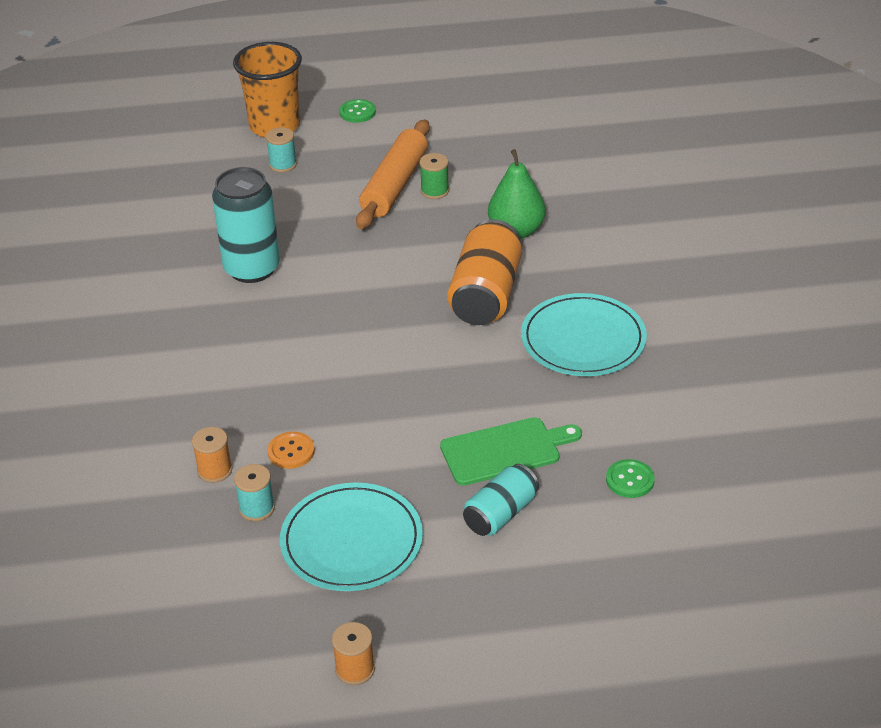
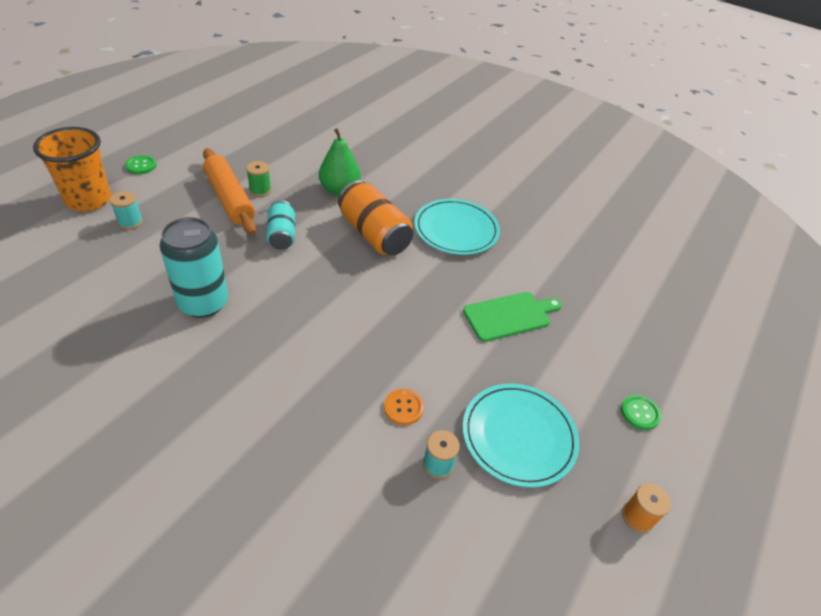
camera: 55 degrees left, 5 degrees up
(215, 470) = (374, 462): orange spool -> none
(500, 514) = (559, 353): turquoise can -> turquoise can (282, 235)
(505, 451) = (510, 316): green cutting board -> green cutting board turned 45 degrees clockwise
(630, 480) = (581, 289): green button -> green button (640, 413)

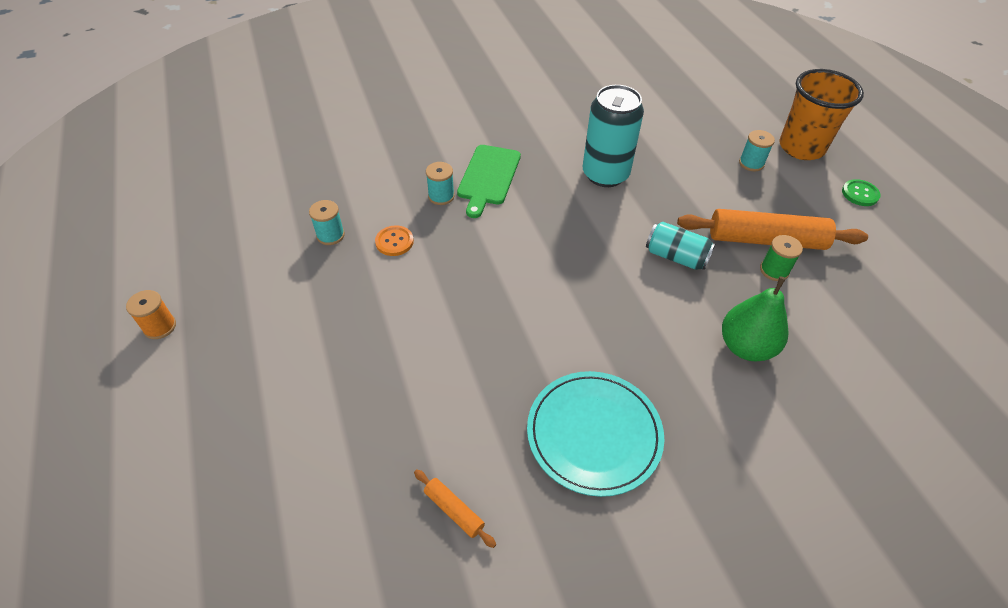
camera: 130 degrees right, 5 degrees up
(318, 407) = (441, 196): none -> turquoise spool
(374, 234) = (634, 337): orange can -> none
(510, 316) = (415, 389): green cutting board -> green cutting board (488, 177)
(519, 436) = (296, 298): turquoise plate -> none
(551, 264) = (454, 510): none -> orange rolling pin
(640, 413) = (209, 414): green button -> none

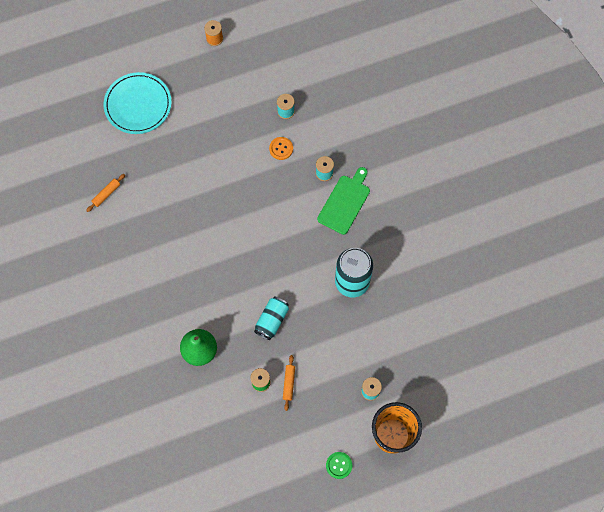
camera: 90 degrees right, 20 degrees up
(488, 177) = (345, 202): green cutting board -> green cutting board turned 105 degrees clockwise
(594, 434) = (145, 260): turquoise plate -> turquoise plate (138, 105)
(766, 240) = (289, 383): orange rolling pin -> orange rolling pin, size x0.45

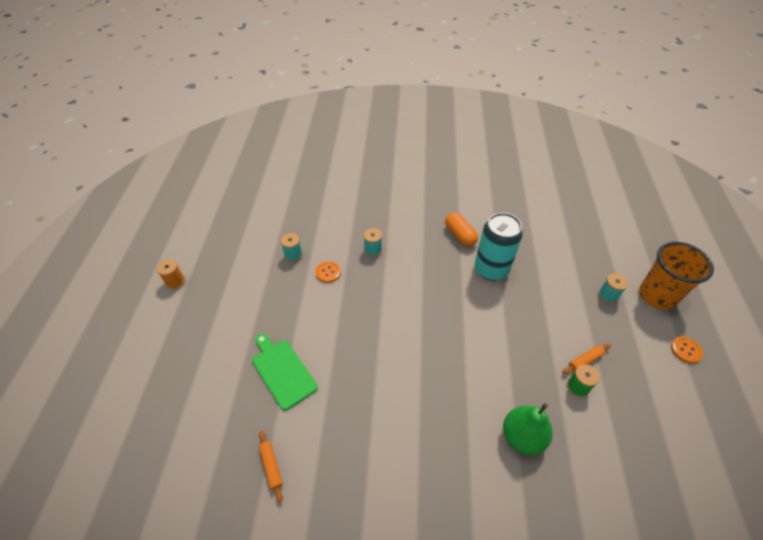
camera: 65 degrees left, 20 degrees down
(138, 105) = (187, 382): turquoise plate -> none
(272, 320) = (508, 349): turquoise can -> none
(289, 383) = (585, 360): orange rolling pin -> orange rolling pin turned 60 degrees counterclockwise
(339, 465) = (686, 350): green button -> orange button
(345, 202) = (410, 246): green cutting board -> green cutting board (282, 371)
(381, 241) = (460, 235): none -> orange capsule

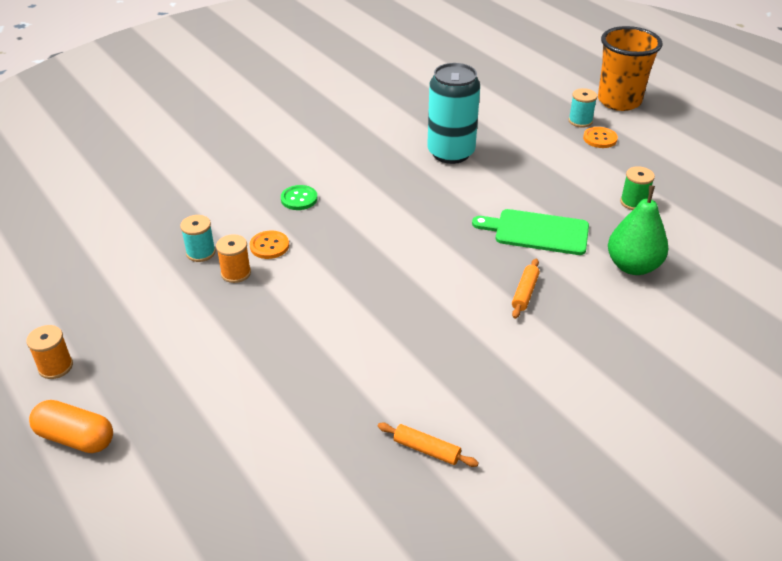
camera: 40 degrees left, 10 degrees down
(282, 371) = (330, 363): green cutting board -> green cutting board (537, 232)
(296, 279) = (236, 273): none -> orange spool
(373, 250) = (299, 199): turquoise spool -> green button
(460, 235) = (383, 139): orange capsule -> orange capsule (75, 438)
(585, 360) = (617, 180): orange rolling pin -> orange rolling pin (525, 293)
(686, 350) = (683, 129): orange button -> orange button (600, 138)

